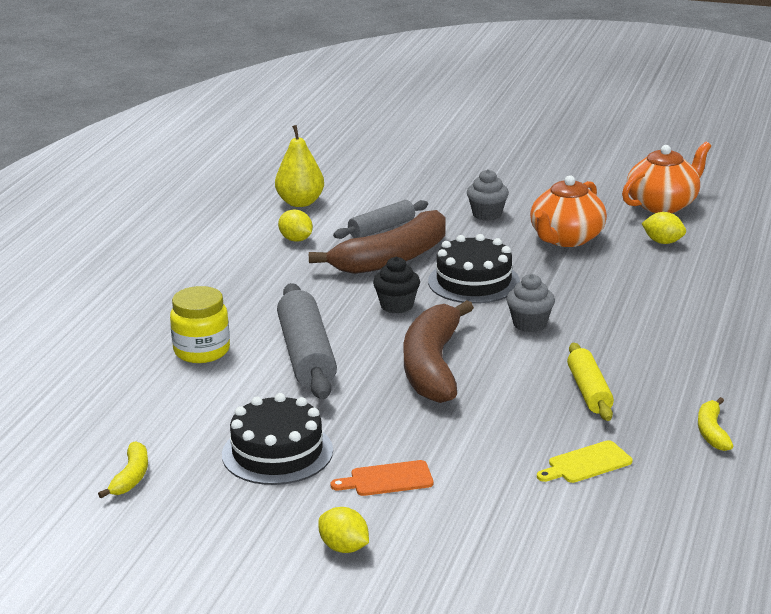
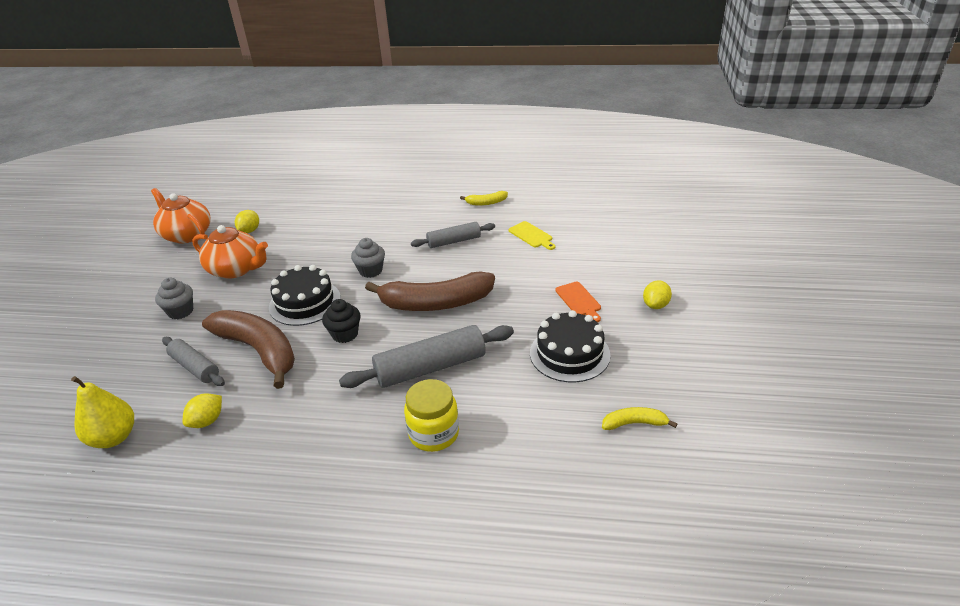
camera: 100 degrees left, 10 degrees up
(589, 391) = (454, 241): yellow rolling pin -> grey rolling pin

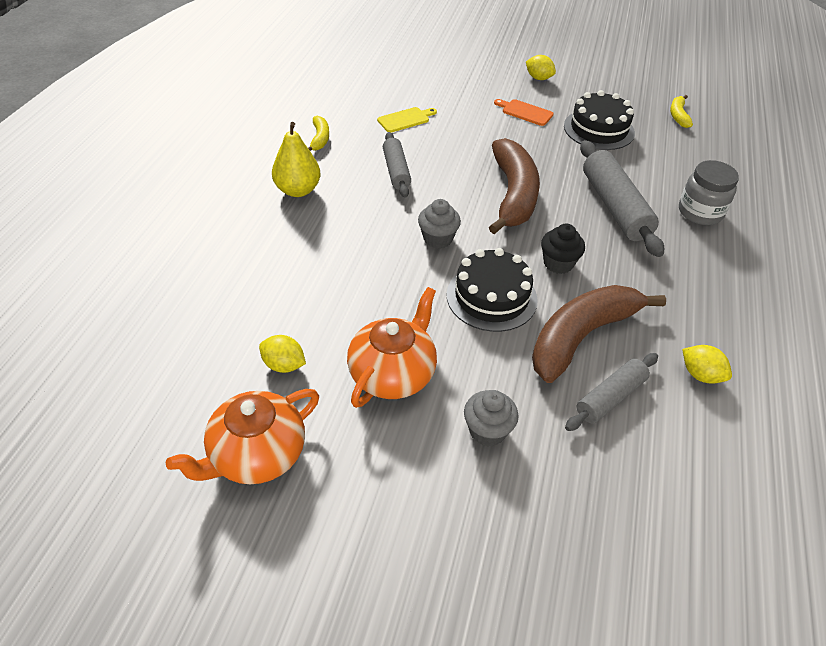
camera: 85 degrees left, 10 degrees up
(114, 437) = (736, 465): yellow pear -> yellow pear (298, 190)
(434, 433) = (700, 212): yellow jar -> grey jar
(579, 300) = (525, 112): orange cutting board -> orange cutting board turned 135 degrees counterclockwise

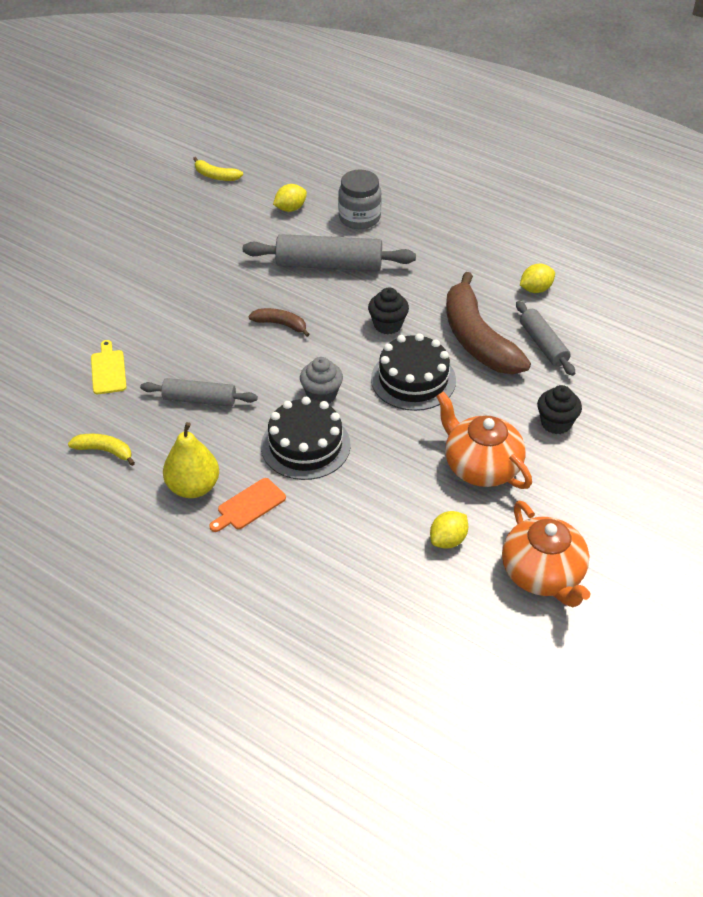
camera: 70 degrees left, 0 degrees up
(487, 431) = (556, 423): grey cupcake -> black cupcake
(513, 195) = (280, 324): brown banana -> brown banana, size x0.45
(525, 112) = (149, 275): orange cutting board -> orange cutting board (249, 505)
(538, 78) = (91, 245): yellow lemon -> yellow lemon (290, 208)
(599, 129) = (208, 234): black cake -> black cake (305, 445)

